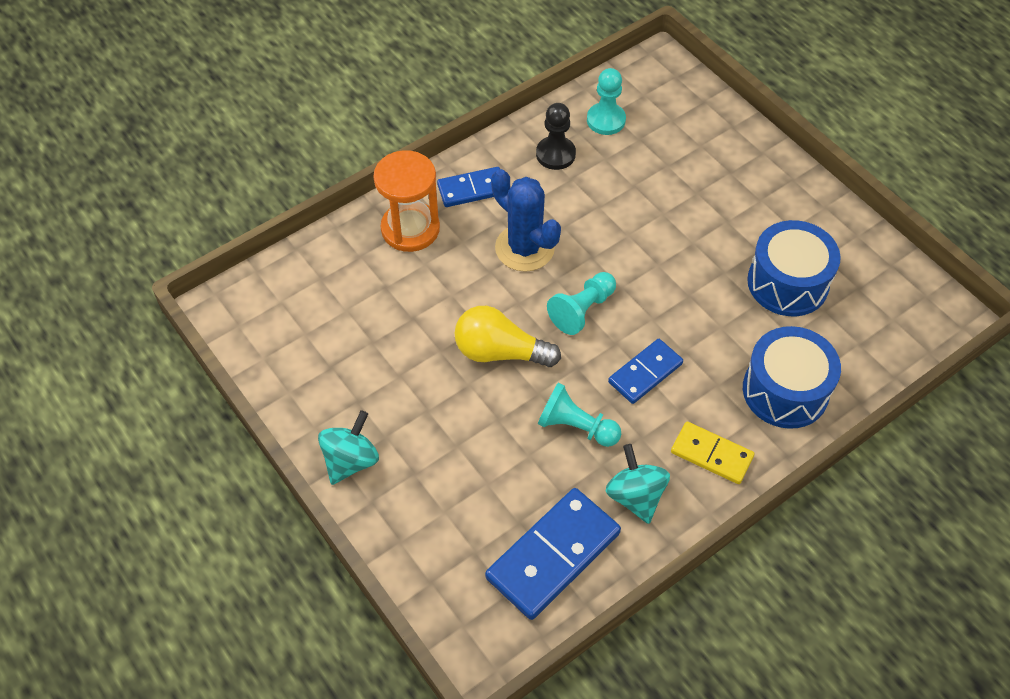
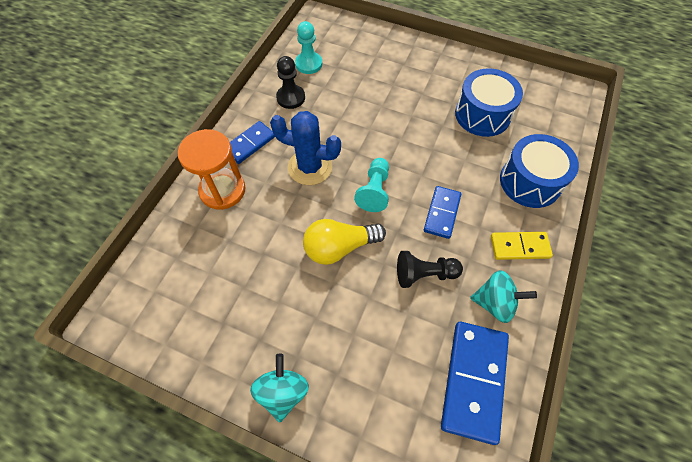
camera: 30 degrees left, 5 degrees up
(576, 427) = (424, 274): turquoise pawn -> black pawn
(635, 496) = (495, 303): turquoise spinning top -> turquoise spinning top turned 150 degrees clockwise

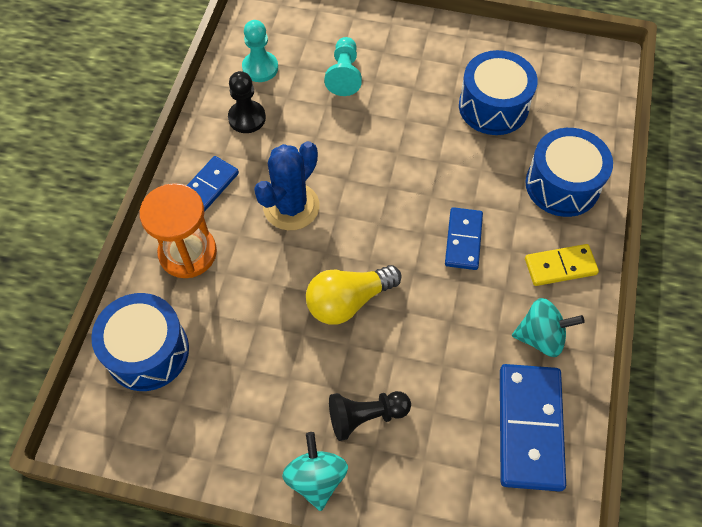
camera: 10 degrees left, 0 degrees up
(172, 262) = (147, 351): none -> blue drum
(310, 167) = (291, 206): blue cactus -> blue cactus turned 60 degrees counterclockwise
(374, 191) = (377, 225): turquoise pawn -> turquoise pawn (344, 74)
(424, 274) = (455, 317): black pawn -> black pawn (366, 416)

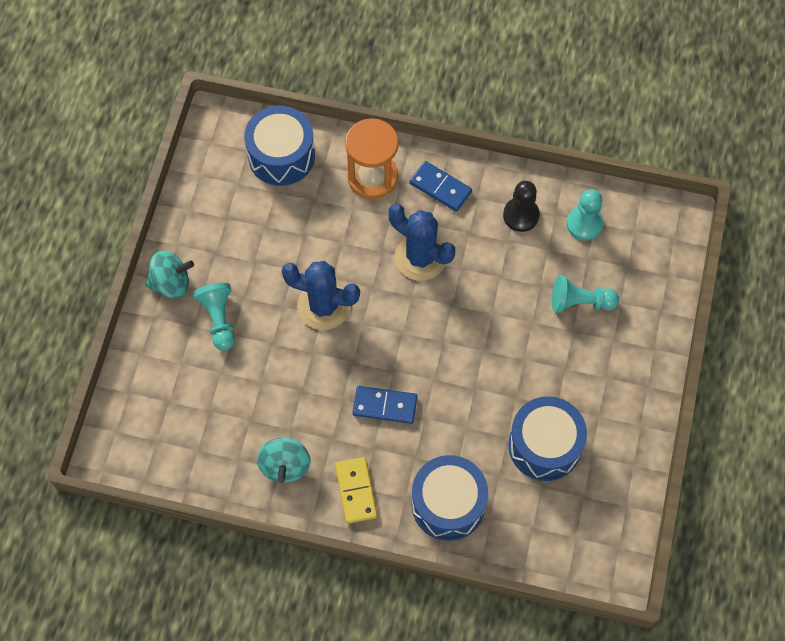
camera: 90 degrees right, 5 degrees up
(348, 301) = (323, 306): yellow light bulb -> blue cactus
(366, 416) = (219, 319): black pawn -> turquoise pawn
(530, 428) = (203, 448): blue domino -> none

